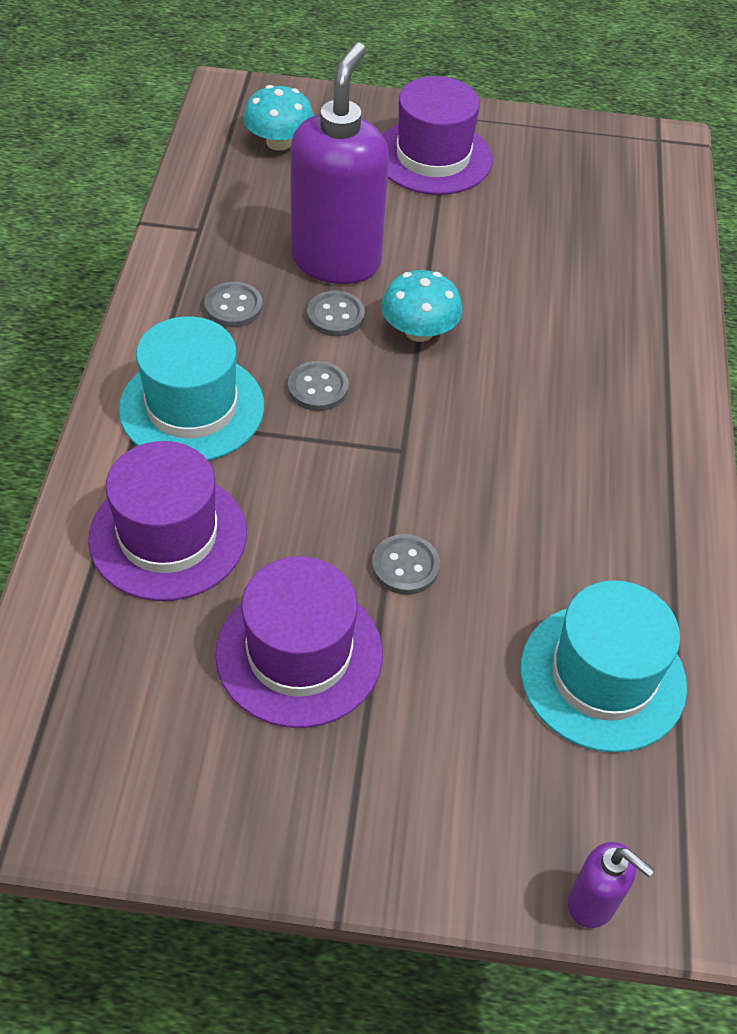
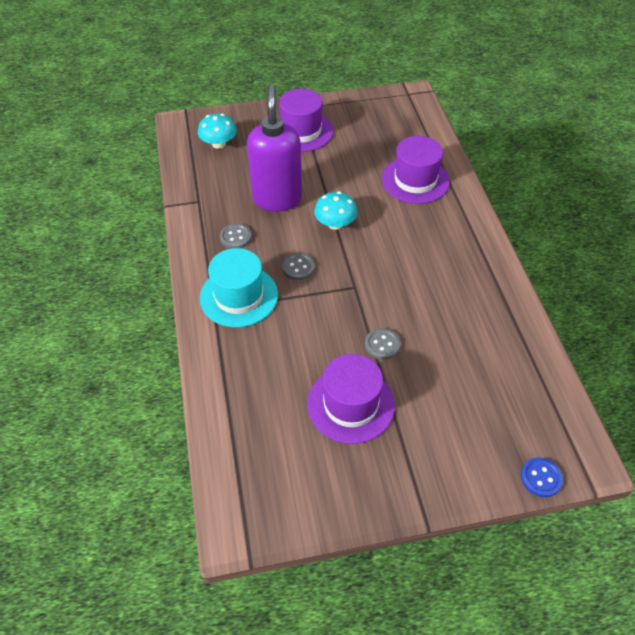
camera: 15 degrees left, 0 degrees up
(168, 536) = (258, 366): purple hat -> purple hat (415, 180)
(335, 315) = (290, 227): grey button -> none
(592, 903) = (541, 478): purple soap dispenser -> blue button
(602, 676) = (498, 369): turquoise hat -> none

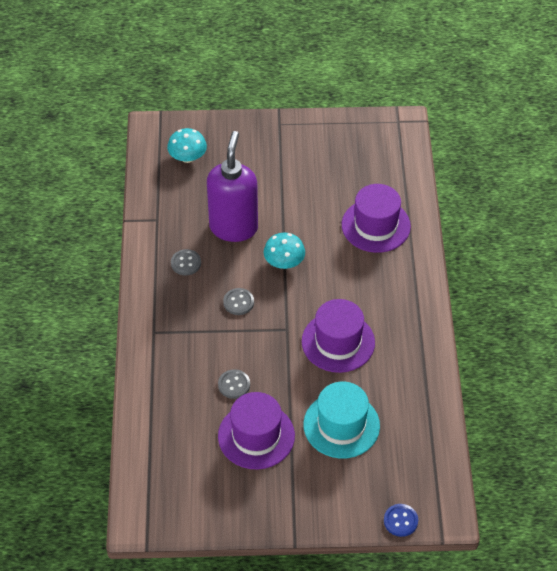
camera: 10 degrees right, 0 degrees up
(239, 296) = (178, 323): turquoise hat -> turquoise hat (341, 425)
(301, 131) = (274, 153): purple hat -> purple hat (338, 342)
(382, 345) = (297, 387): grey button -> grey button (234, 385)

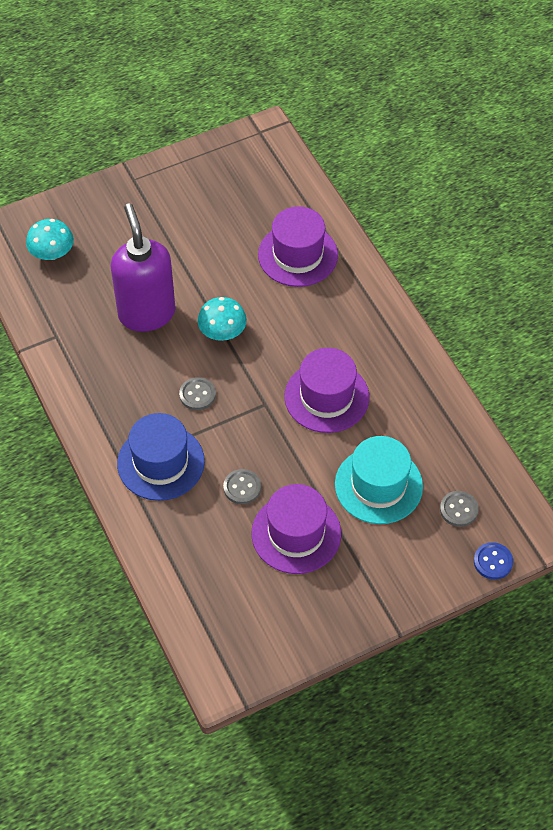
camera: 25 degrees left, 5 degrees up
(183, 342) = (161, 462): none -> blue hat
(186, 263) = (116, 373): grey button -> grey button (458, 509)

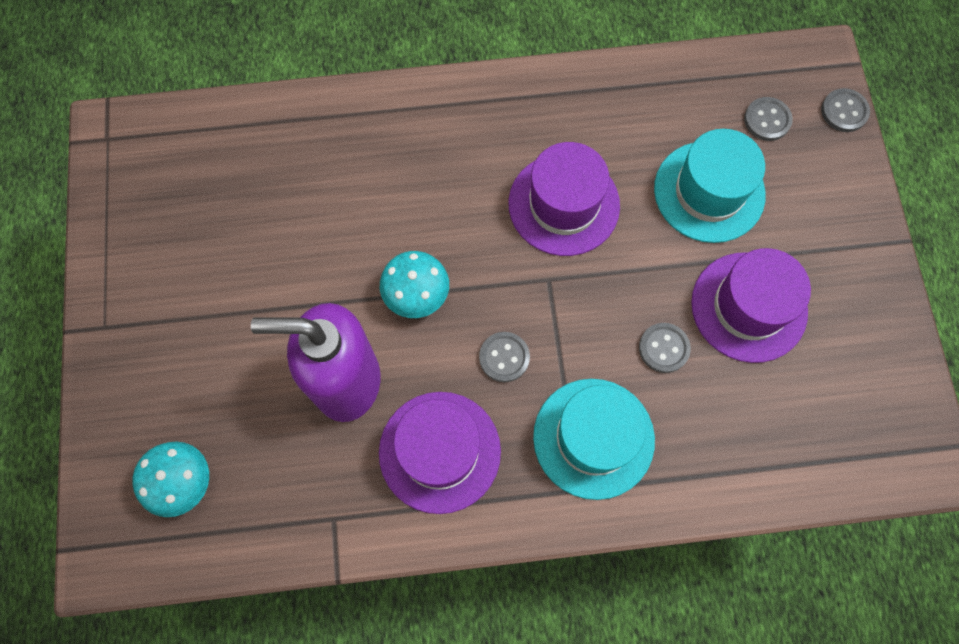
camera: 70 degrees left, 15 degrees up
(161, 462) = (593, 438): blue hat -> turquoise hat
(298, 255) = (333, 162): purple hat -> purple hat (440, 451)
(493, 562) = (844, 111): blue button -> grey button

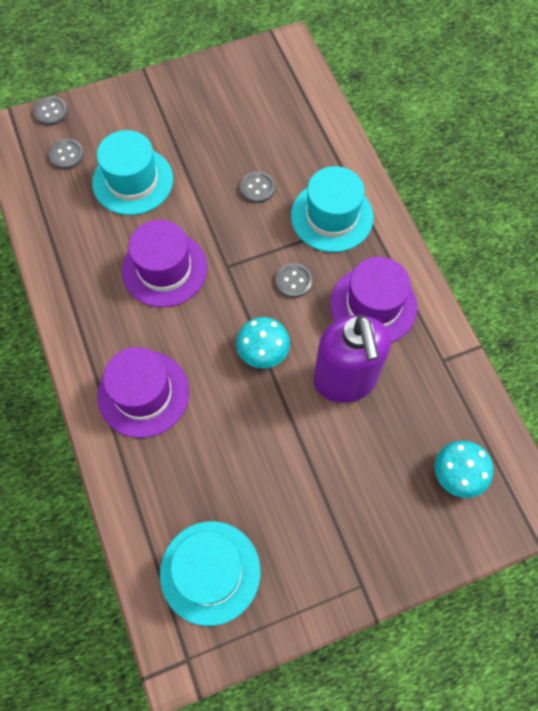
camera: 105 degrees left, 5 degrees down
(181, 177) = (210, 572): none -> turquoise hat
(749, 307) = (214, 146): purple hat -> purple hat (143, 393)

